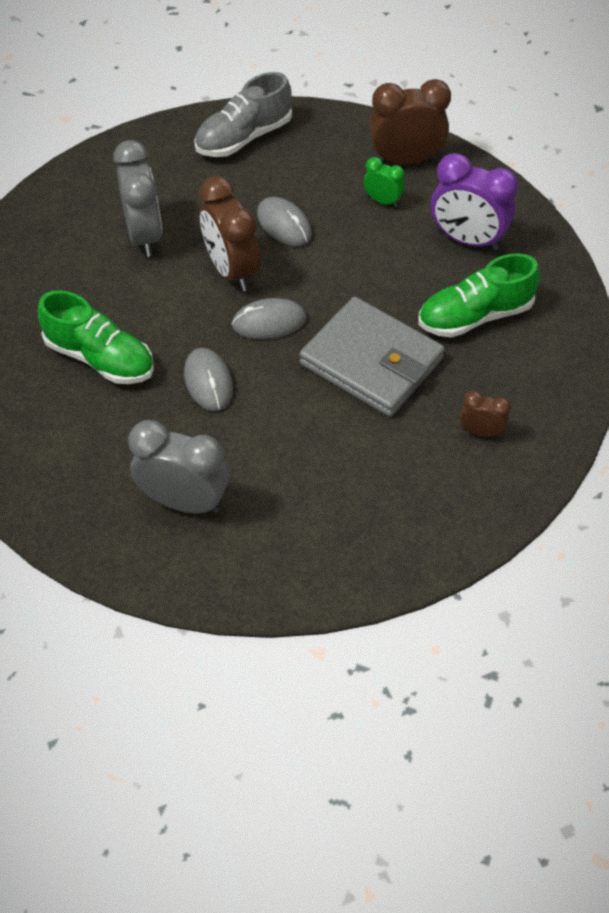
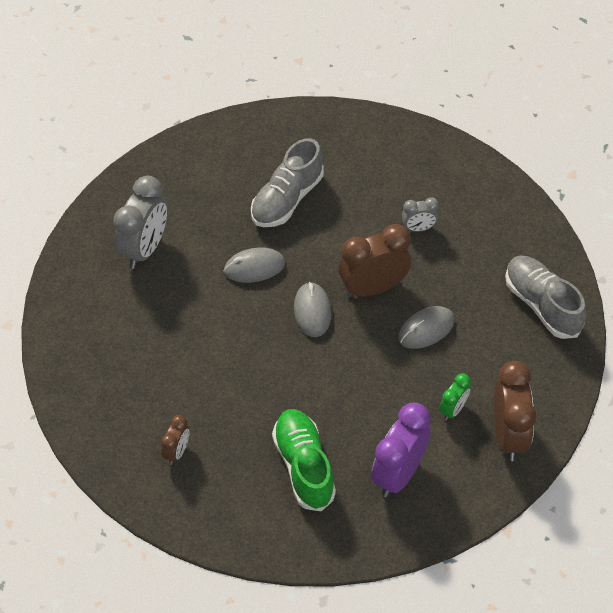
camera: 95 degrees right, 0 degrees up
(100, 358) = (287, 199): green shoe -> grey shoe
(144, 235) = (418, 228): grey clock -> grey clock, size x0.52
(371, 361) = (261, 381): grey wallet -> none

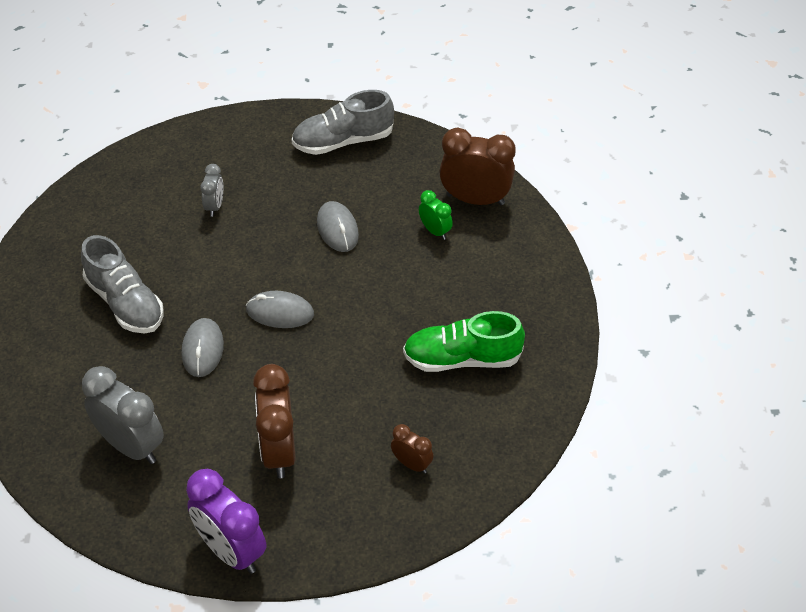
camera: 75 degrees left, 5 degrees down
(373, 288) = (271, 257): brown clock -> brown clock (278, 451)
(398, 474) = (492, 287): purple clock -> purple clock (231, 551)

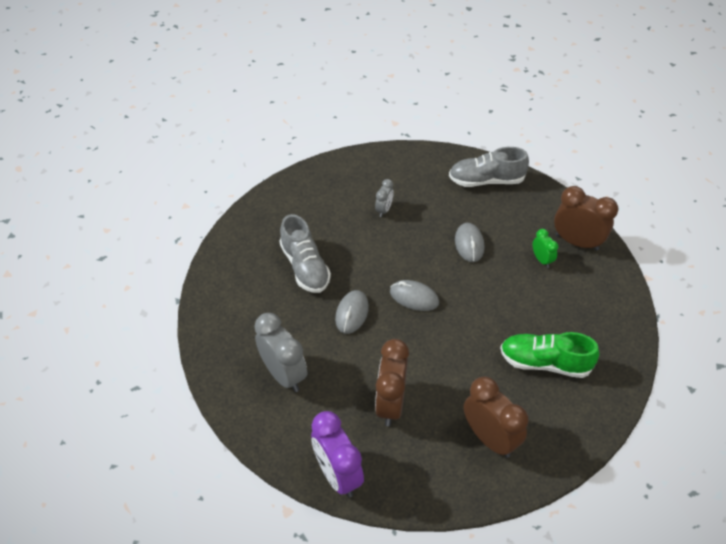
camera: 15 degrees right, 0 degrees up
(412, 464) = (490, 438): brown clock -> brown clock, size x1.93

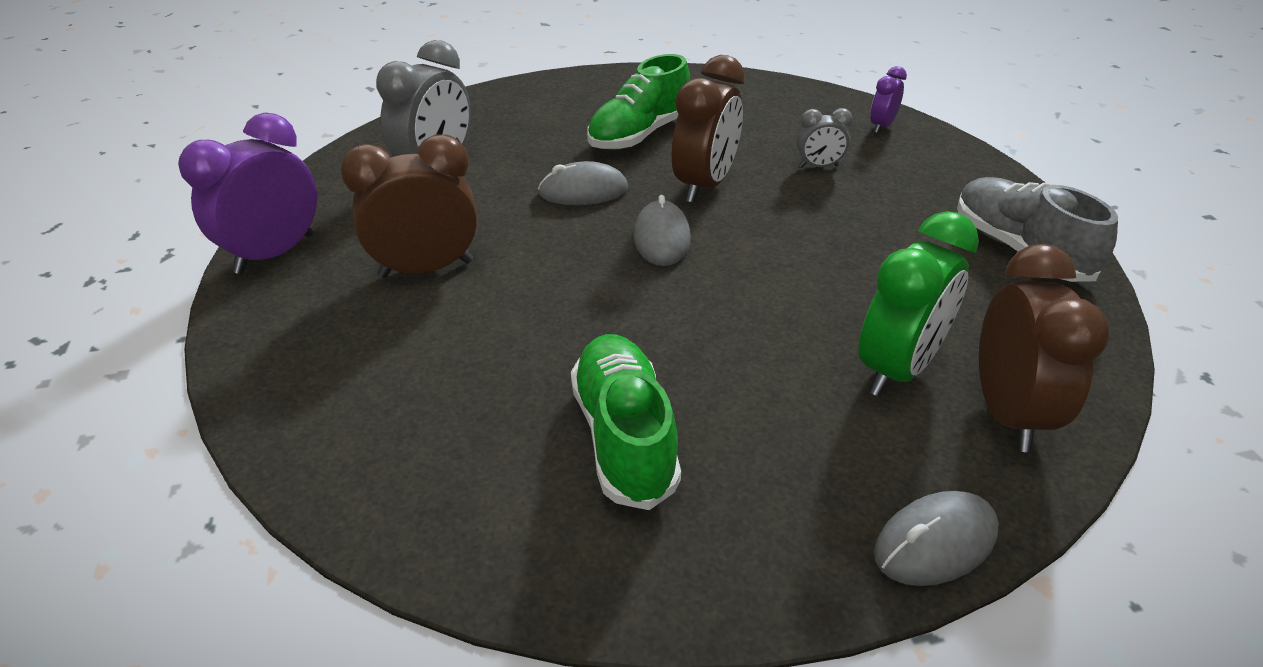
camera: 65 degrees right, 10 degrees down
(305, 267) = (639, 134): grey shoe -> green shoe
(360, 167) = (881, 126): none -> purple clock
(469, 244) = (839, 267): grey mouse -> grey mouse (935, 543)
(490, 438) = (399, 399): brown clock -> brown clock (704, 186)
(542, 260) = (897, 369): green clock -> green clock, size x1.93

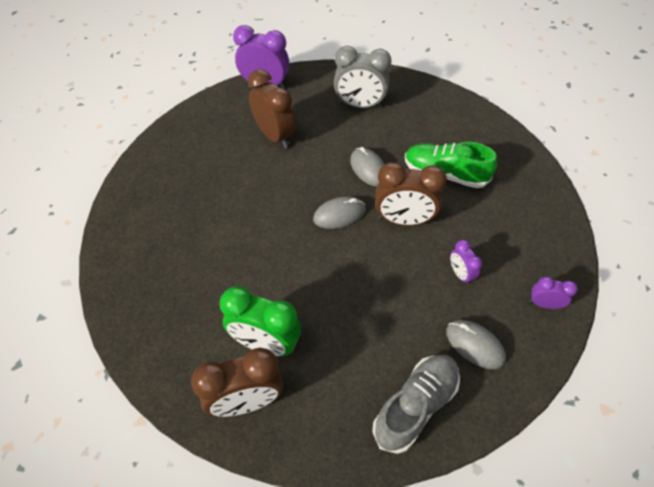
camera: 70 degrees right, 15 degrees up
(624, 436) = (187, 241): green shoe -> none
(818, 166) = (460, 274): grey clock -> purple clock
(935, 543) = (151, 371): grey mouse -> grey mouse (474, 345)

